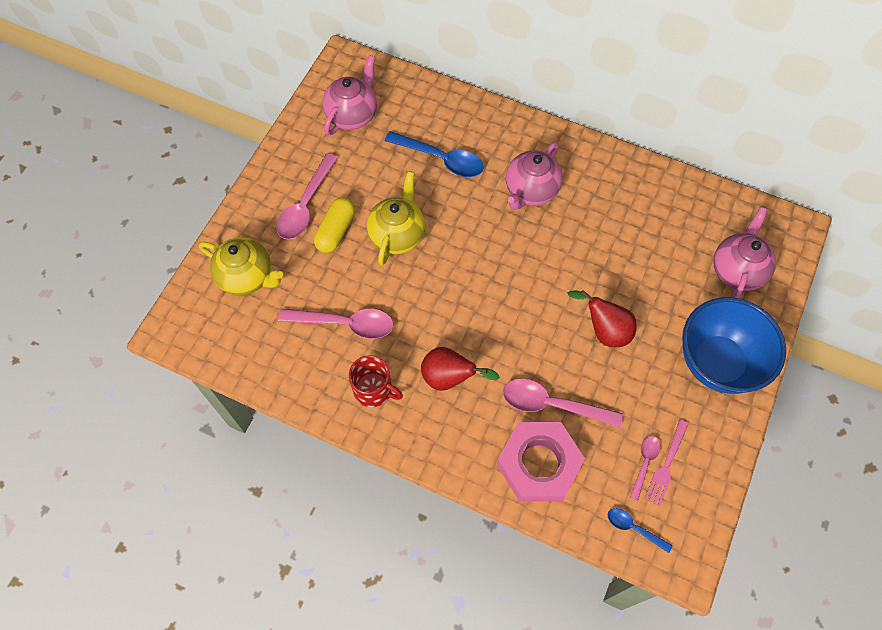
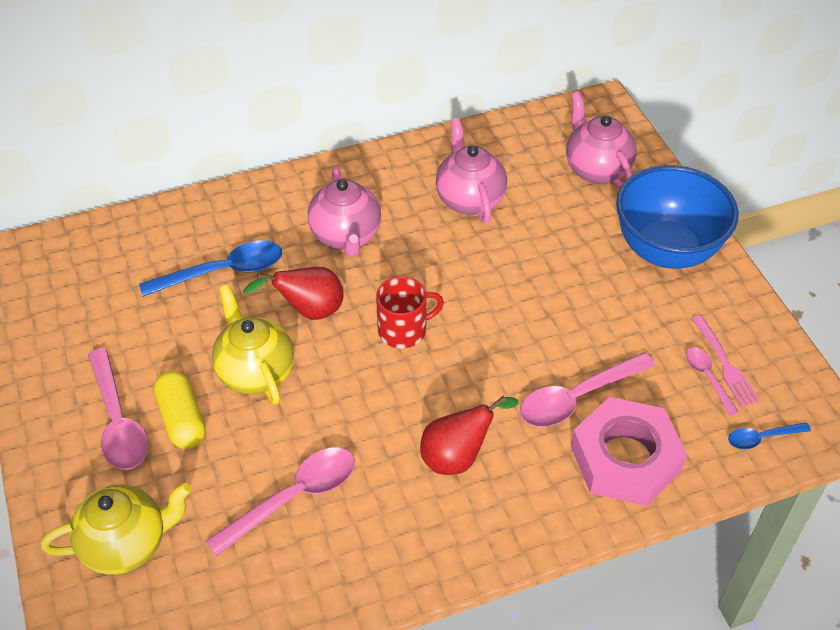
camera: 45 degrees left, 15 degrees down
(352, 115) = (77, 299): pink teapot -> pink teapot (469, 199)
(373, 390) = (396, 533): red mug -> red mug (403, 330)
(604, 330) = (548, 299): red pear -> red pear (308, 311)

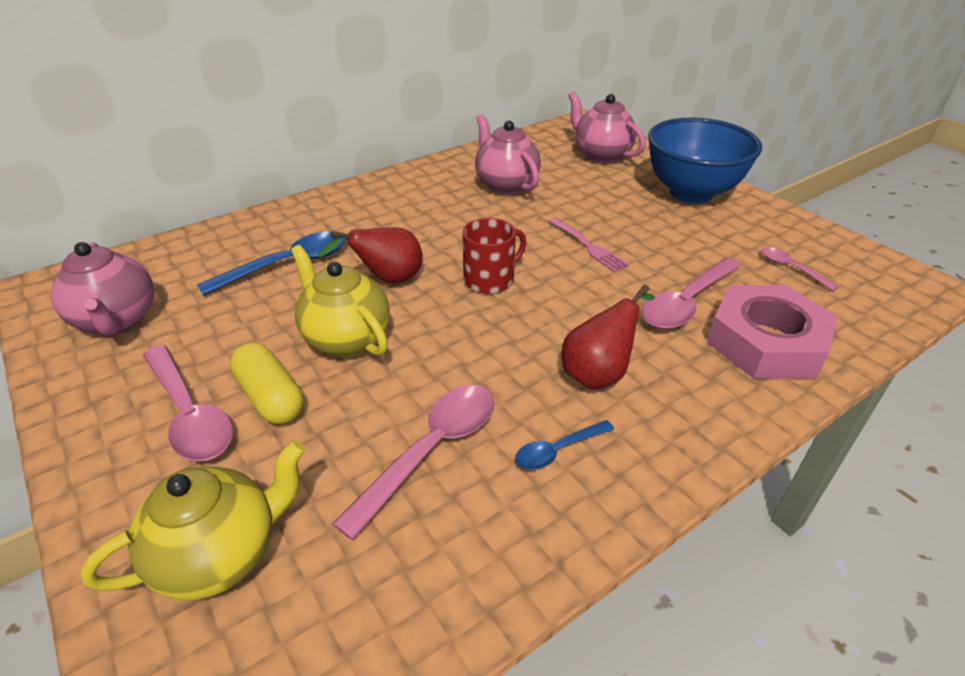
camera: 15 degrees left, 10 degrees down
(346, 236) = (404, 222): pink teapot -> pink teapot (117, 320)
(725, 364) = (797, 256): pink fork -> pink fork (588, 246)
(762, 438) = (874, 303): blue spoon -> blue spoon (558, 450)

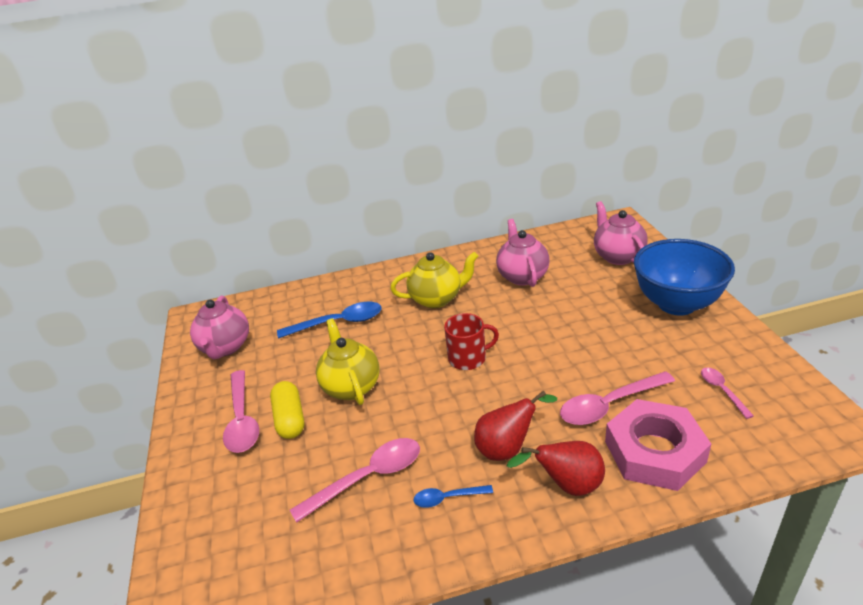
camera: 25 degrees right, 5 degrees down
(221, 554) = (227, 511): yellow teapot -> yellow teapot (437, 299)
(387, 280) = (397, 346): red pear -> red pear (567, 485)
(588, 246) = (558, 341): pink fork -> none

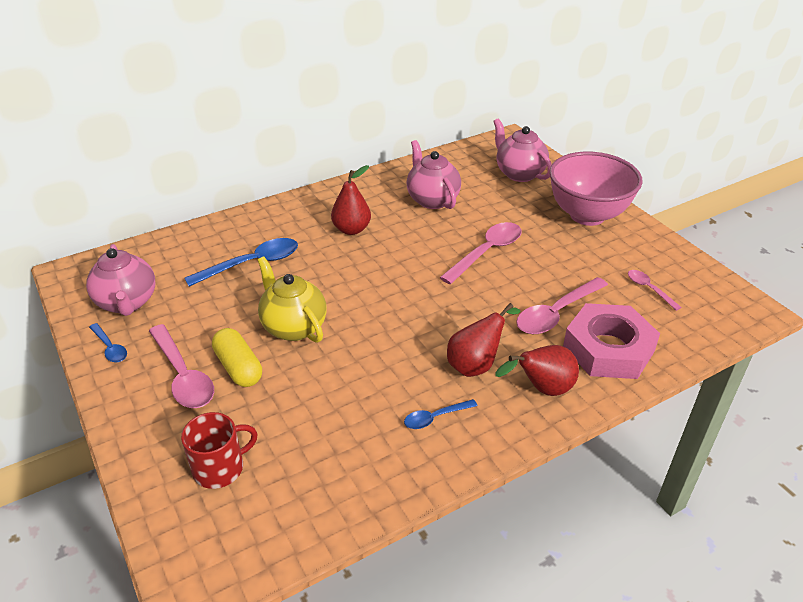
camera: 20 degrees left, 5 degrees up
(196, 386) = (110, 348): none -> blue spoon
(367, 478) = (348, 412): pink spoon -> pink spoon (486, 252)
(437, 299) = (351, 229): yellow teapot -> red pear
(468, 358) = (406, 285): red mug -> red mug (220, 468)
(676, 304) = (587, 215): blue bowl -> pink bowl

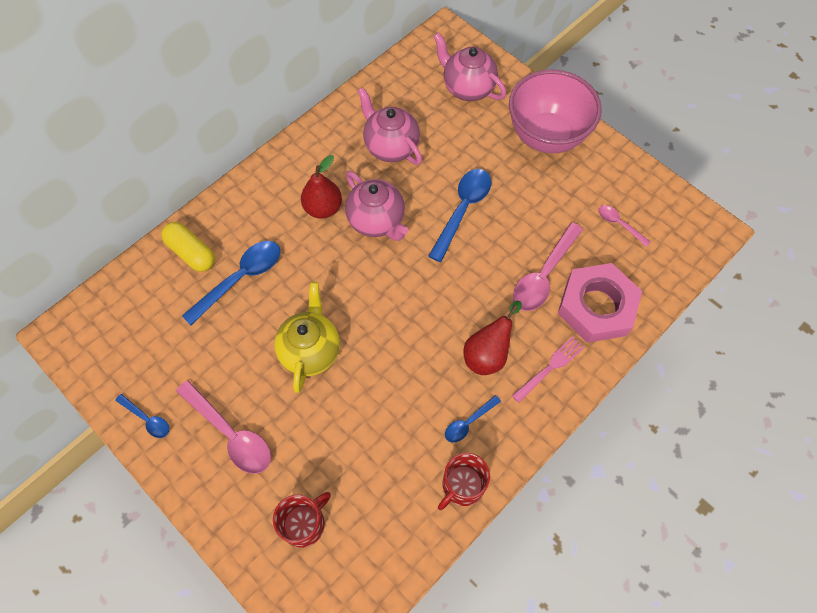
camera: 15 degrees left, 25 degrees up
(127, 303) = (138, 360): pink teapot -> pink teapot (377, 221)
(238, 367) = (278, 411): yellow capsule -> yellow capsule (191, 253)
(293, 327) = (310, 350): yellow teapot -> yellow teapot turned 60 degrees clockwise
(408, 473) = (462, 485): none -> red mug
(486, 252) = (462, 210): pink spoon -> blue spoon
(542, 389) = (550, 368): red pear -> pink fork

